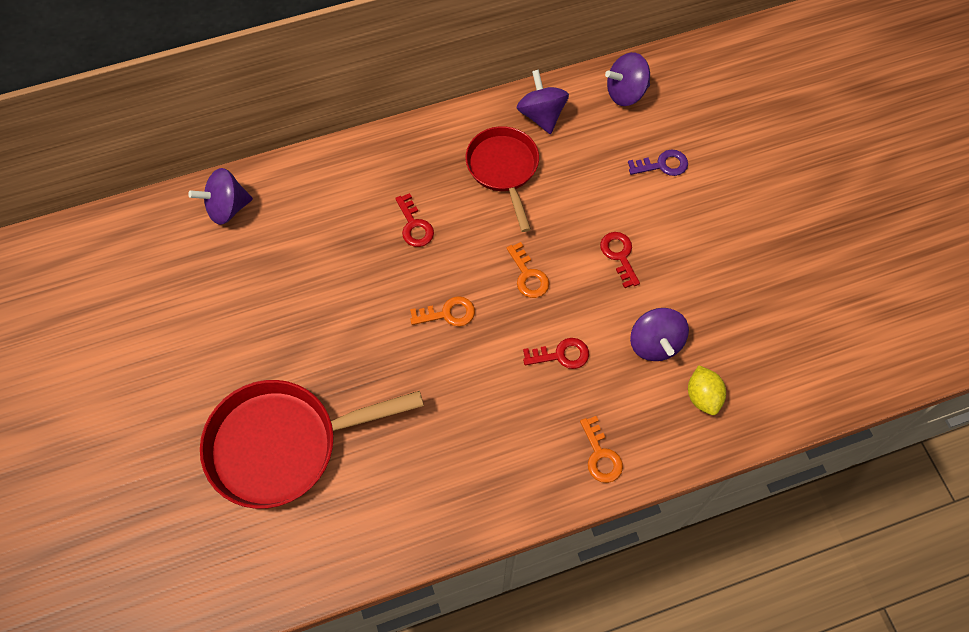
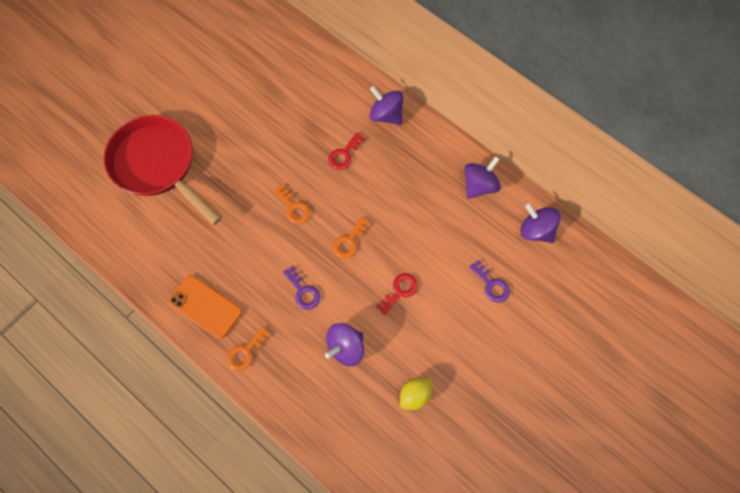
camera: 60 degrees right, 5 degrees up
(227, 208) = (293, 46): purple spinning top -> purple spinning top (386, 115)
(503, 169) = (420, 184): red pan -> none
(516, 475) = (205, 306): none -> orange phone
(561, 355) = (303, 291): red key -> purple key
(703, 396) = (324, 398): yellow lemon -> yellow lemon (415, 395)

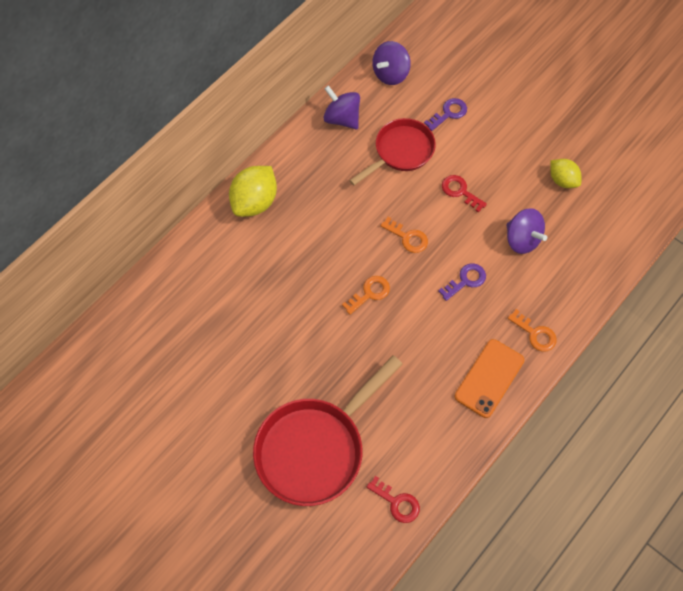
camera: 90 degrees left, 5 degrees down
(344, 154) = (304, 243): red key -> red key (397, 502)
(386, 115) = (255, 202): purple spinning top -> yellow lemon
(443, 237) = (401, 152): none -> red pan

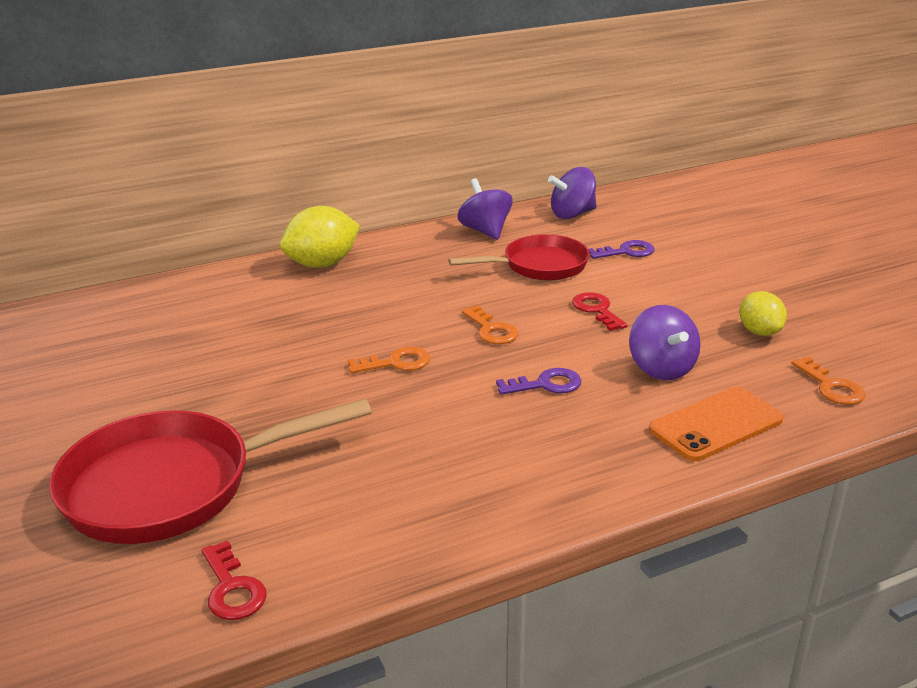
camera: 25 degrees right, 35 degrees down
(489, 378) = (508, 490): orange phone -> orange phone (716, 424)
(535, 334) = (621, 463): orange key -> orange key (831, 386)

